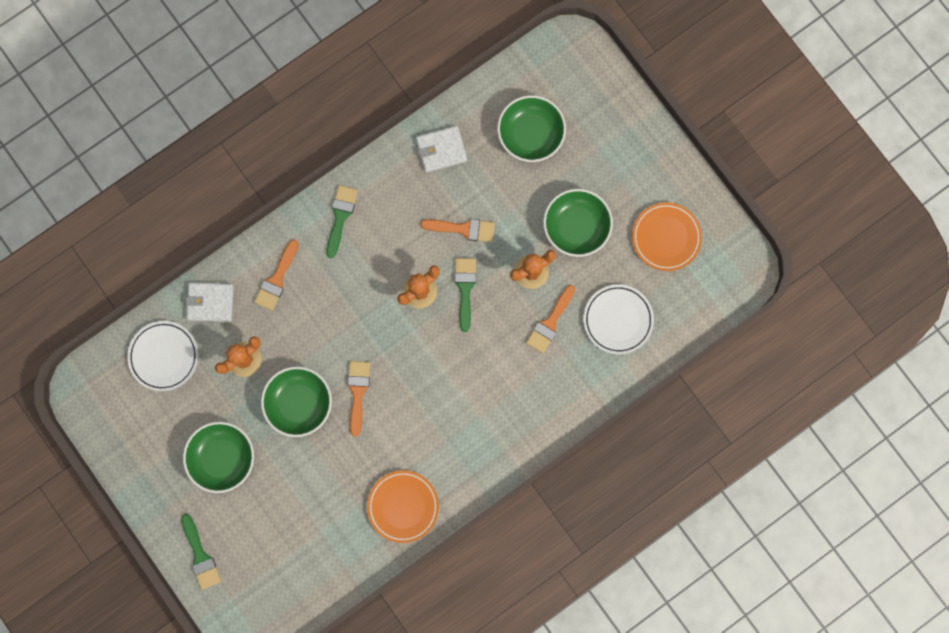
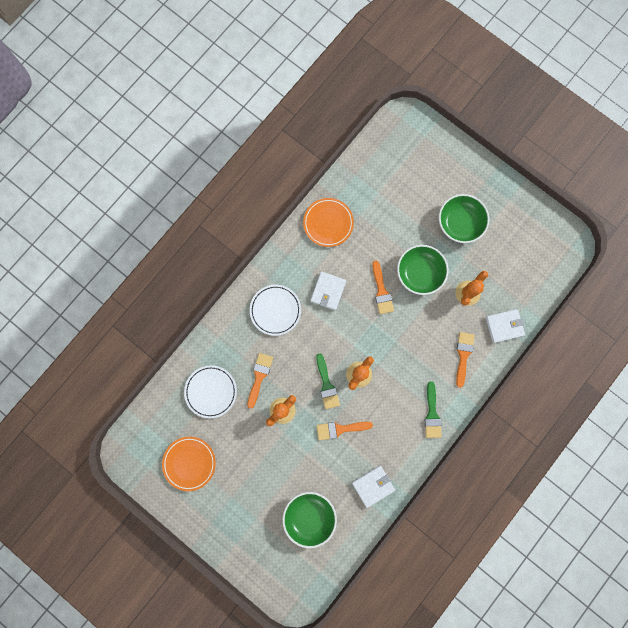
camera: 165 degrees right, 0 degrees up
(164, 356) = (523, 280): white plate -> white plate (275, 310)
(200, 556) = (453, 157): green brush -> none
(429, 411) = (328, 291): none -> white wallet
(576, 227) = (257, 453): green bowl -> none

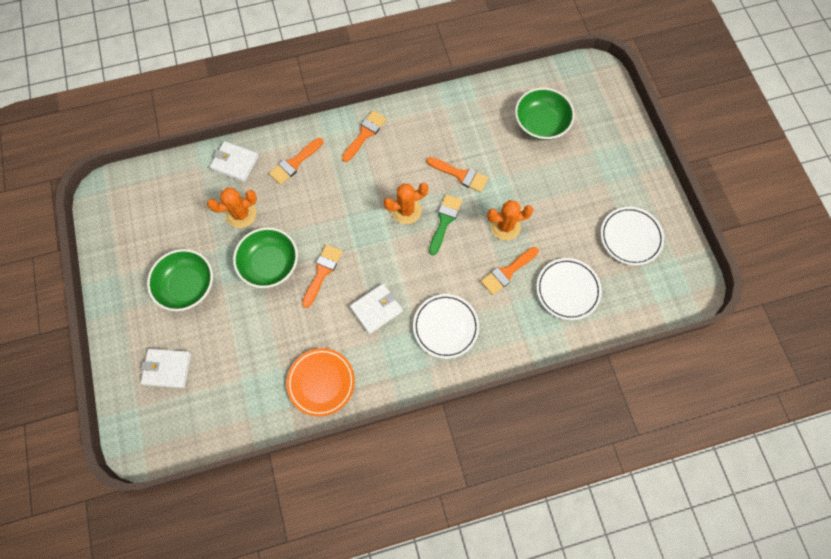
camera: 145 degrees left, 10 degrees down
(189, 463) = (630, 237): orange plate -> white plate
(373, 486) = (464, 112): white wallet -> white wallet (167, 368)
(432, 414) = (365, 134): green brush -> orange brush

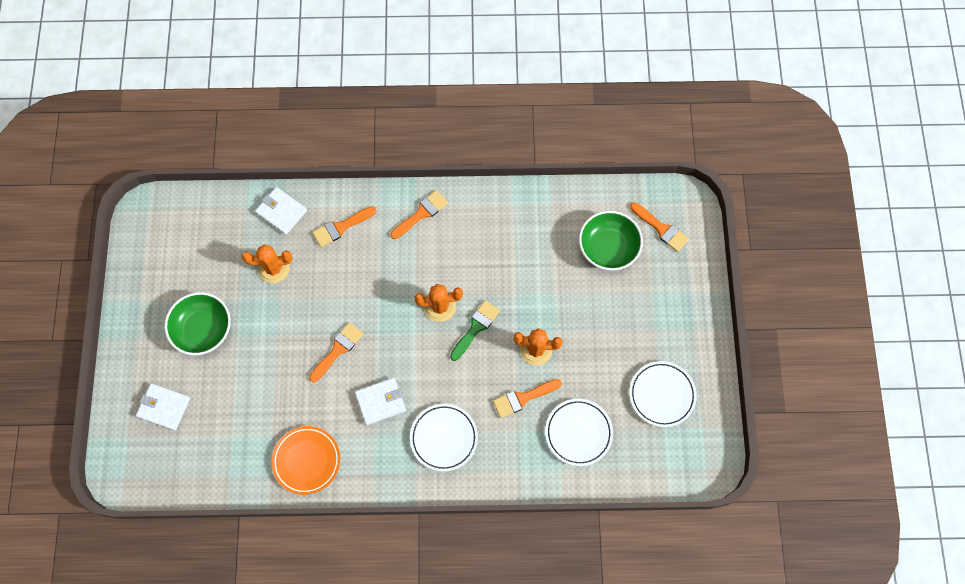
camera: 15 degrees right, 0 degrees up
(270, 264) = (288, 328): green bowl -> none
(460, 175) = (507, 283): orange brush -> orange brush (661, 229)

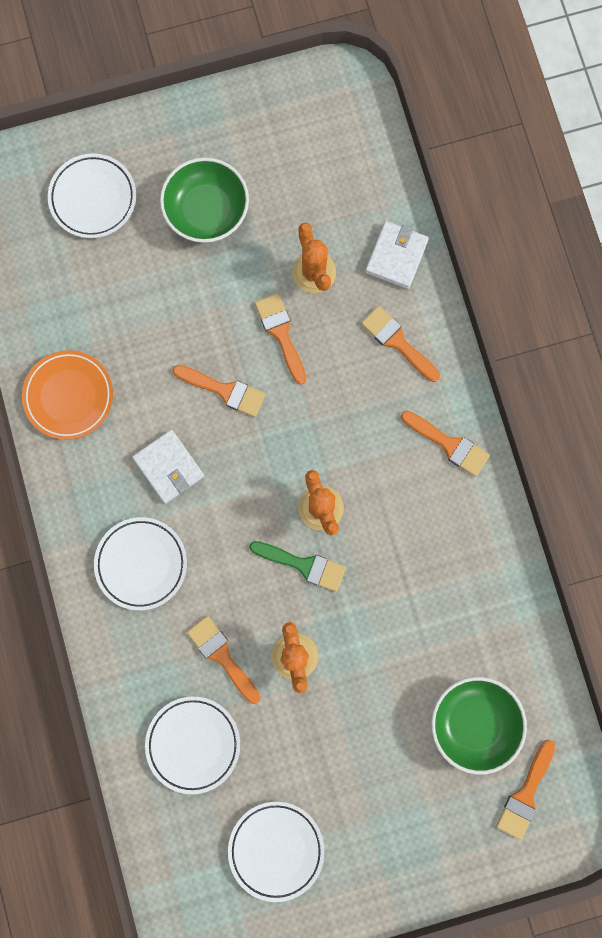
camera: 75 degrees right, 10 degrees up
(164, 407) = (93, 198): white wallet -> white plate
(309, 301) = (281, 333): none -> orange brush

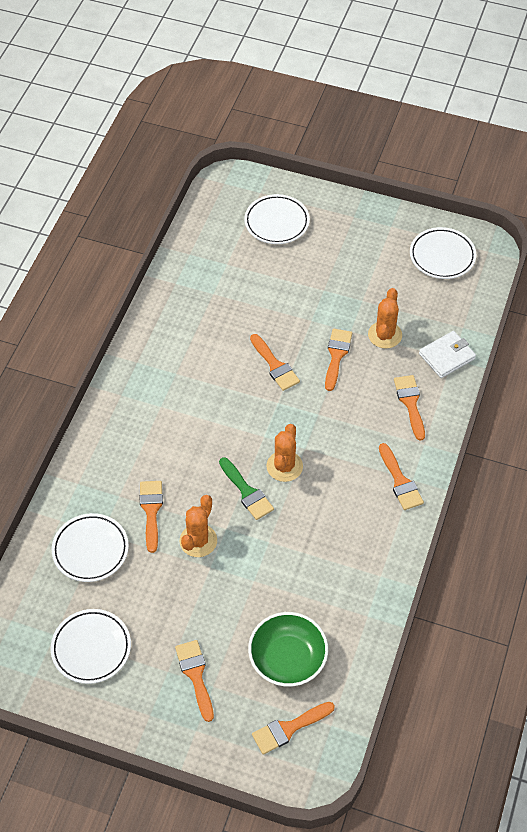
camera: 35 degrees right, 25 degrees down
(69, 396) = (176, 313): orange plate -> none
(141, 564) = (144, 428): white plate -> white plate (442, 256)
(169, 467) = (205, 386): white wallet -> none
(206, 210) = (342, 266): green bowl -> none
(398, 804) = (195, 675): none -> orange brush

